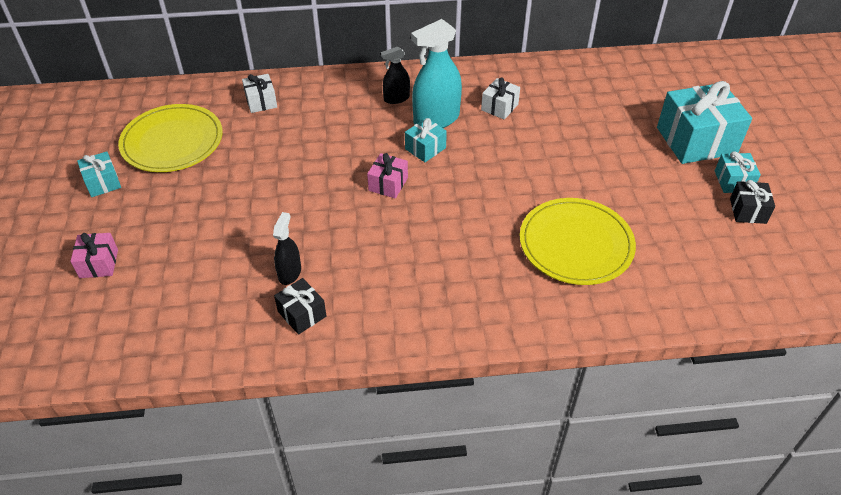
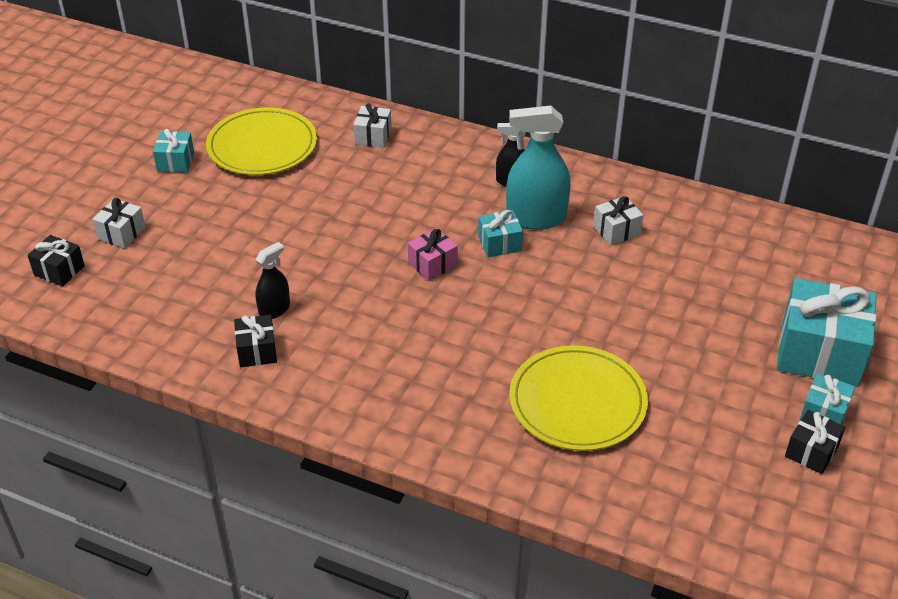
camera: 30 degrees right, 5 degrees down
(62, 321) = (59, 270): none -> black gift
(99, 263) = (121, 233): pink gift -> white gift

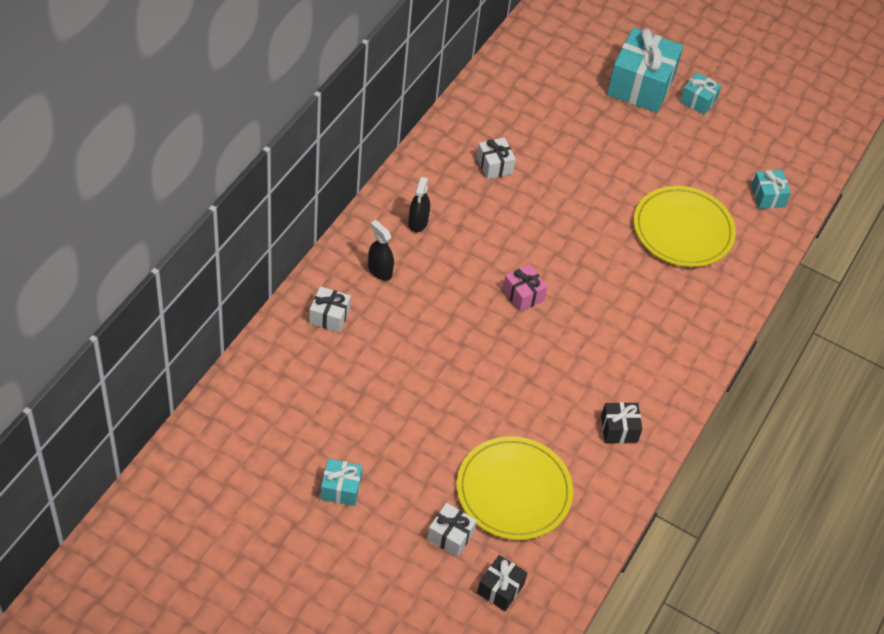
camera: 90 degrees left, 10 degrees up
(262, 146) = (327, 410): yellow plate -> yellow plate (514, 491)
(274, 310) = (570, 414): black spray bottle -> black spray bottle (380, 271)
(499, 243) = (501, 245): turquoise gift -> turquoise gift (767, 196)
(536, 218) = (471, 214): turquoise spray bottle -> none
(811, 451) = (731, 117): black gift -> none

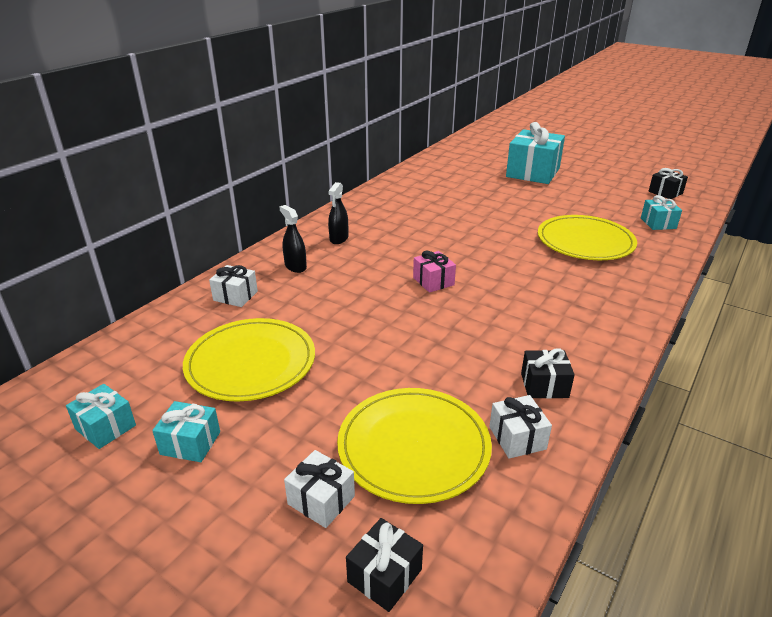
camera: 10 degrees right, 20 degrees down
(367, 405) = (251, 363): none -> yellow plate
(494, 165) = (411, 209): white gift -> white gift (517, 438)
(698, 101) = (581, 179): turquoise gift -> turquoise gift (105, 427)
(791, 134) = (665, 192): none -> black gift

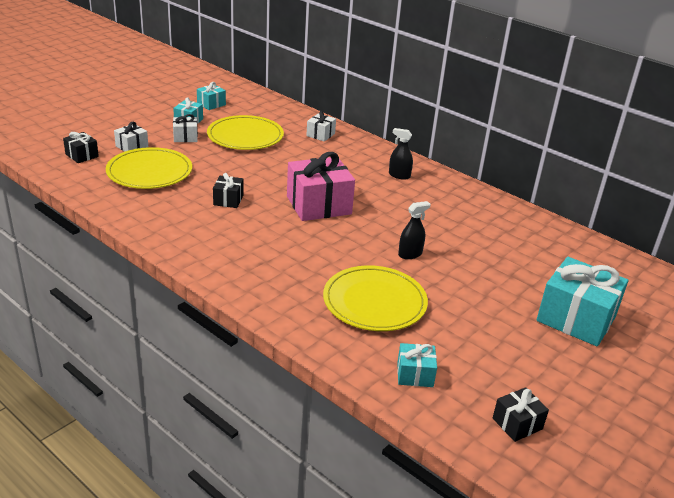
camera: 95 degrees right, 0 degrees up
(295, 266) = (355, 155): black spray bottle -> black spray bottle (410, 254)
(433, 281) = (318, 205): pink gift -> pink gift, size x2.02
(517, 438) = (136, 202): white gift -> white gift (185, 137)
(544, 385) = (174, 222): black gift -> black gift (228, 200)

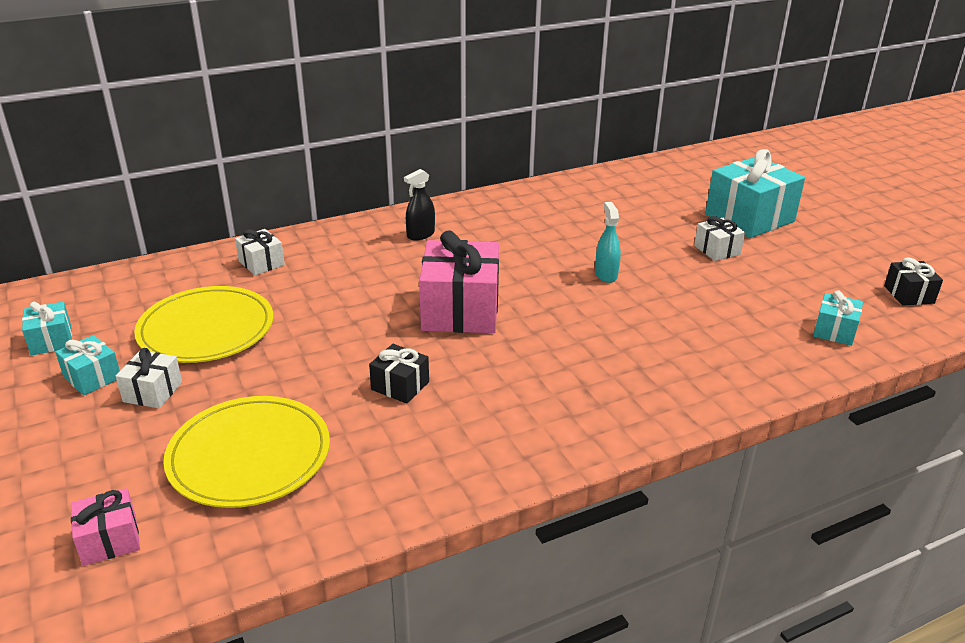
camera: 65 degrees left, 0 degrees up
(82, 155) = (110, 540): black gift -> pink gift
(132, 146) = (131, 463): white gift -> white gift (717, 250)
(374, 302) = (697, 323): yellow plate -> none
(410, 254) = (606, 274): black spray bottle -> turquoise spray bottle

